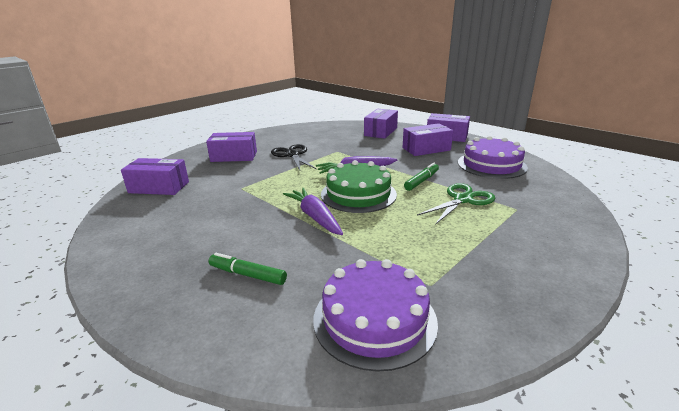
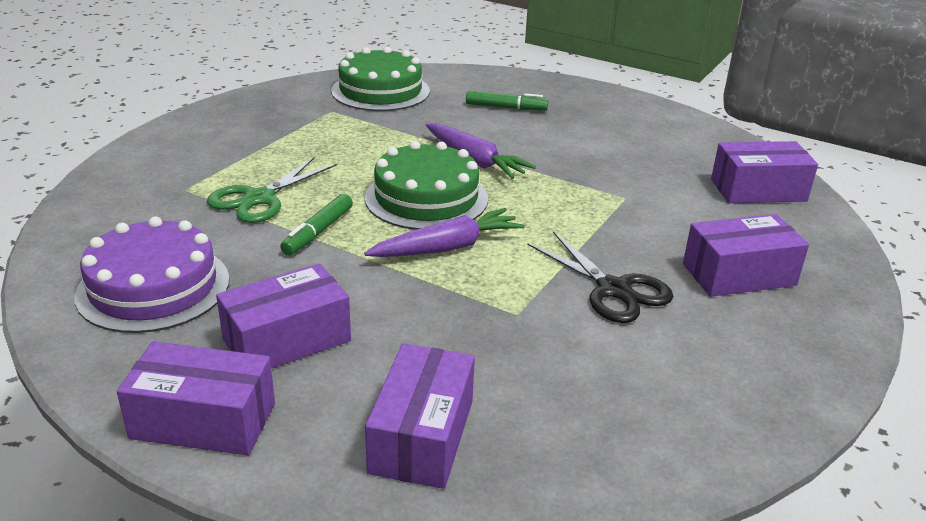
camera: 165 degrees right, 5 degrees up
(374, 319) = (380, 91): purple cake -> green cake

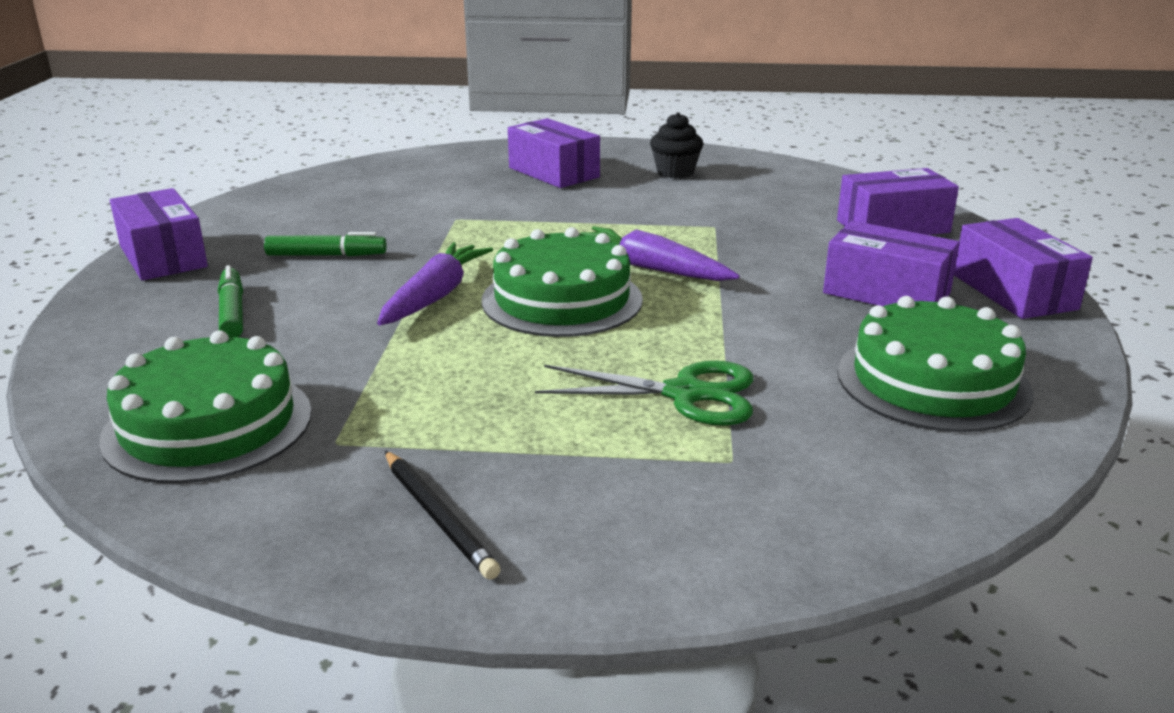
camera: 115 degrees left, 5 degrees down
(153, 287) = (933, 381): purple cake -> green cake
(244, 119) = (438, 517): none -> black pencil
(318, 232) = (708, 334): green marker -> green marker (326, 255)
(613, 289) = (632, 203): black scissors -> none
(707, 354) = (675, 172): none -> black cupcake
(758, 190) = (385, 177): purple box -> purple box (163, 257)

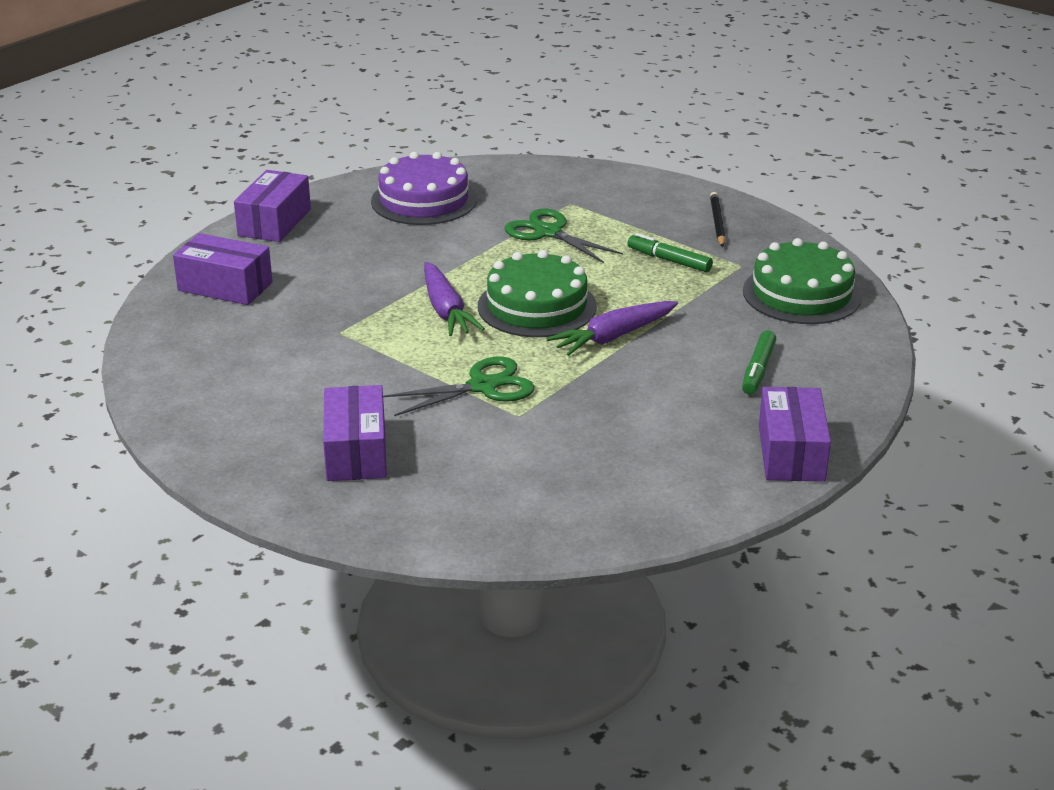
camera: 145 degrees left, 5 degrees up
(326, 255) = (659, 406): green marker -> green marker (669, 260)
(516, 226) = (483, 386): none -> green scissors
(675, 172) = (253, 408): black cupcake -> none
(886, 293) = (343, 245): purple box -> none
(933, 381) = (424, 200): green cake -> purple cake

